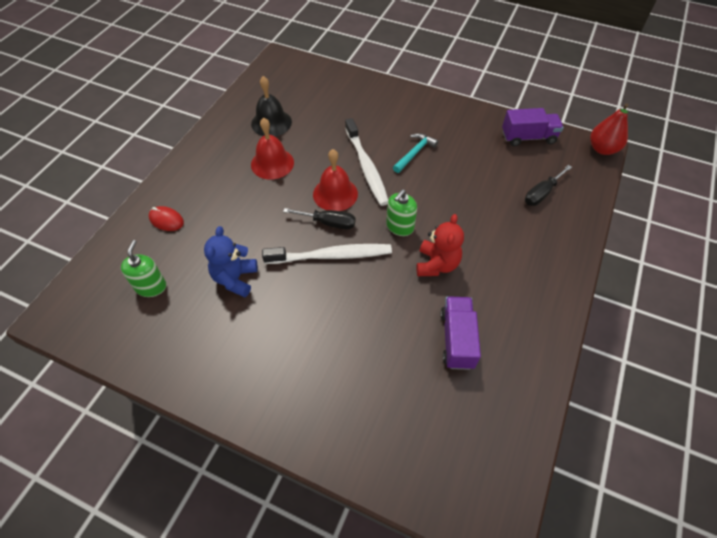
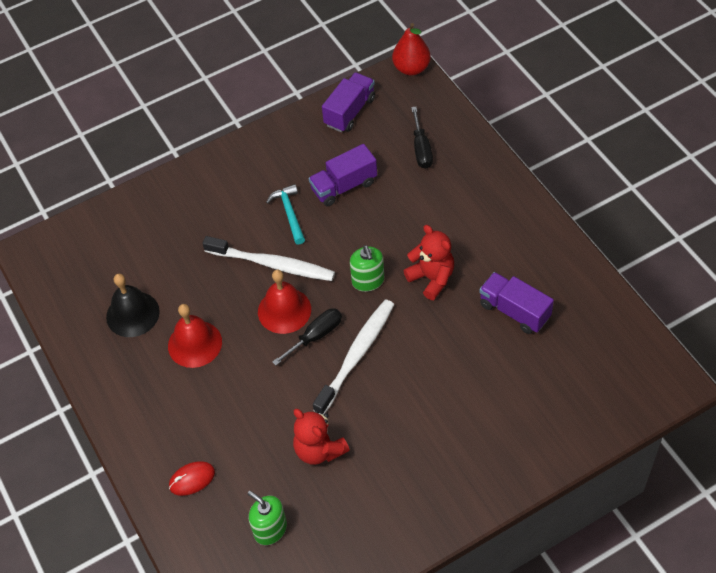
camera: 50 degrees left, 0 degrees up
(235, 279) = (319, 450): blue teddy bear -> red teddy bear
(465, 169) = (344, 186): none -> purple truck

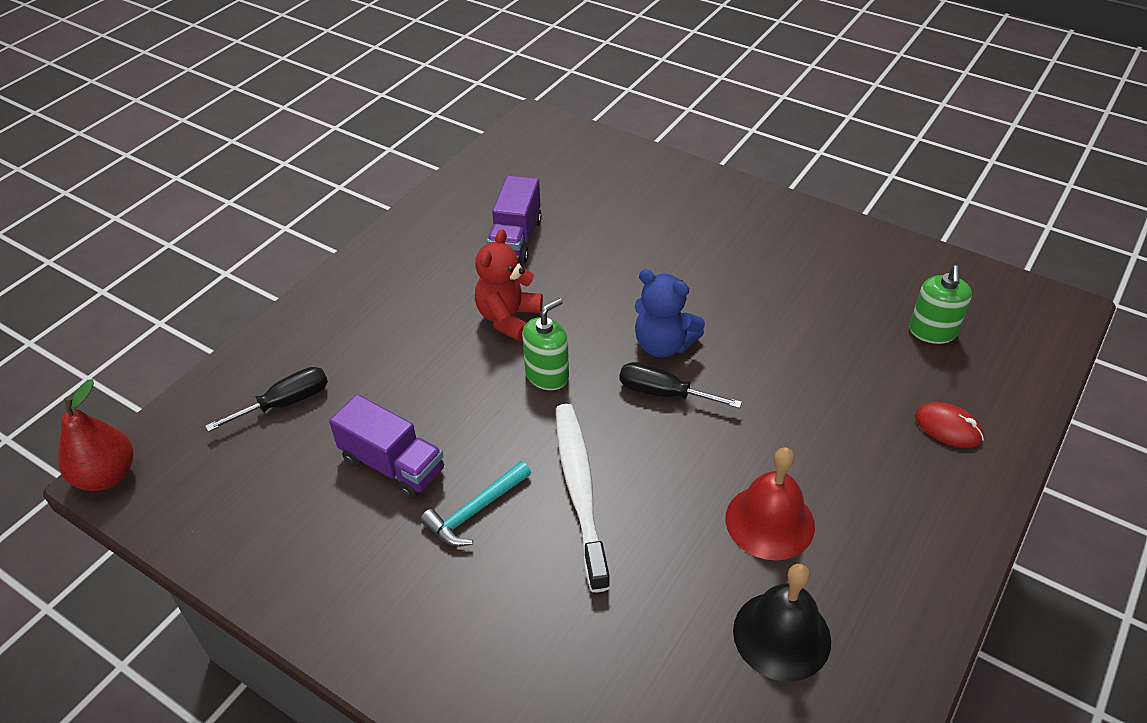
camera: 120 degrees left, 10 degrees down
(284, 310) = (647, 442): red bell -> none
(319, 450) = (808, 329): red teddy bear -> none
(350, 111) = (228, 520): purple truck -> none
(356, 355) = (663, 345): white toothbrush -> blue teddy bear

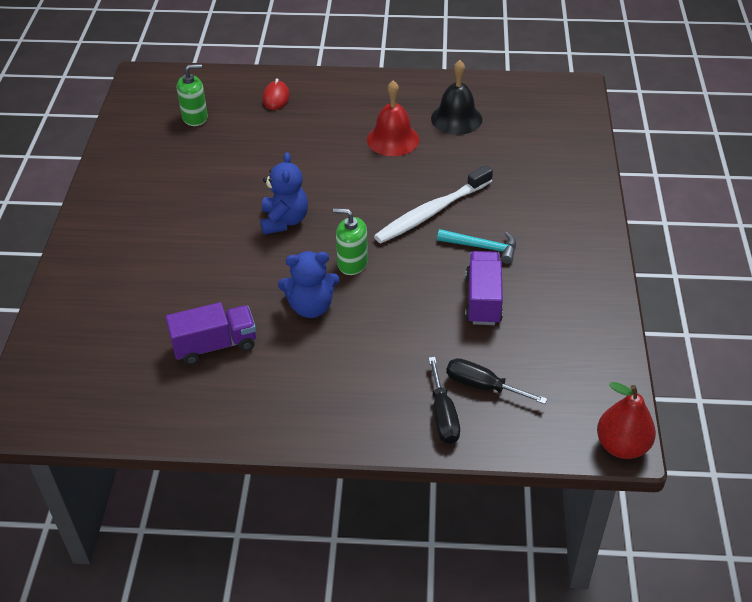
camera: 120 degrees left, 0 degrees up
(508, 318) = (311, 307): red teddy bear -> blue teddy bear
(663, 393) = (329, 206): black screwdriver -> black screwdriver (443, 415)

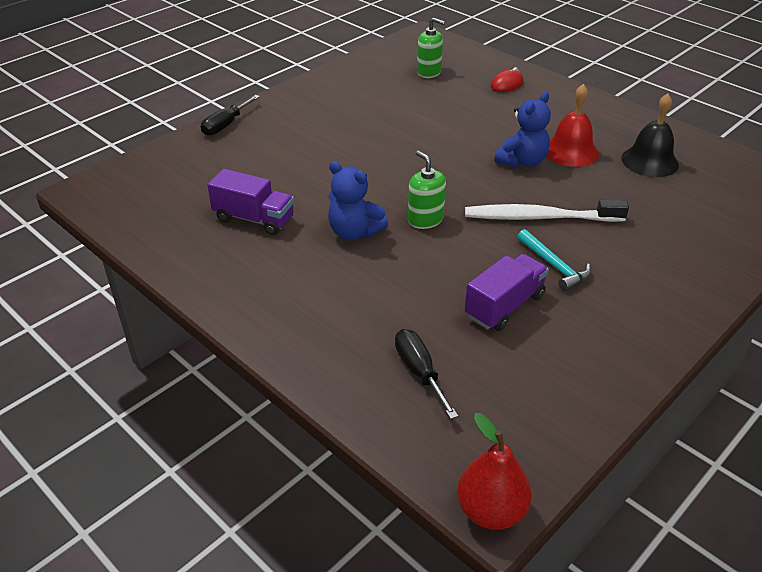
camera: 40 degrees right, 5 degrees down
(284, 221) = (409, 165): blue teddy bear -> blue teddy bear (522, 161)
(443, 415) = (356, 372): black screwdriver -> black screwdriver (226, 125)

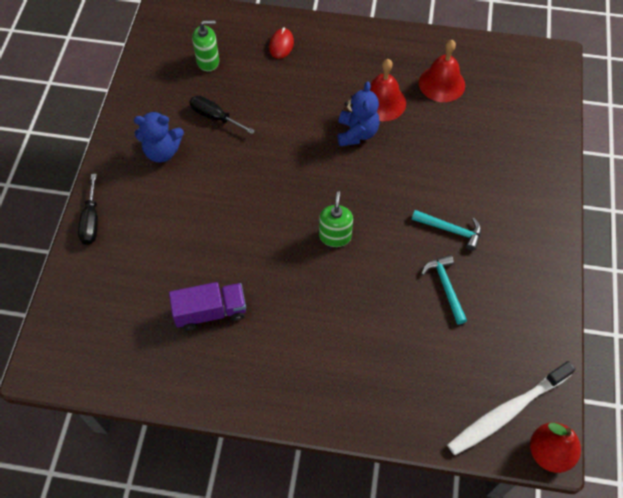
camera: 35 degrees left, 20 degrees up
(354, 232) = (295, 280): blue teddy bear -> blue teddy bear (162, 151)
(419, 372) = (436, 378): black screwdriver -> black screwdriver (215, 117)
(425, 219) = (335, 236): green soap dispenser -> green soap dispenser turned 75 degrees clockwise
(504, 306) = (445, 287): purple truck -> turquoise hammer
(540, 217) = (409, 187): white toothbrush -> white toothbrush (506, 412)
(649, 161) = (442, 83): black bell -> red bell

